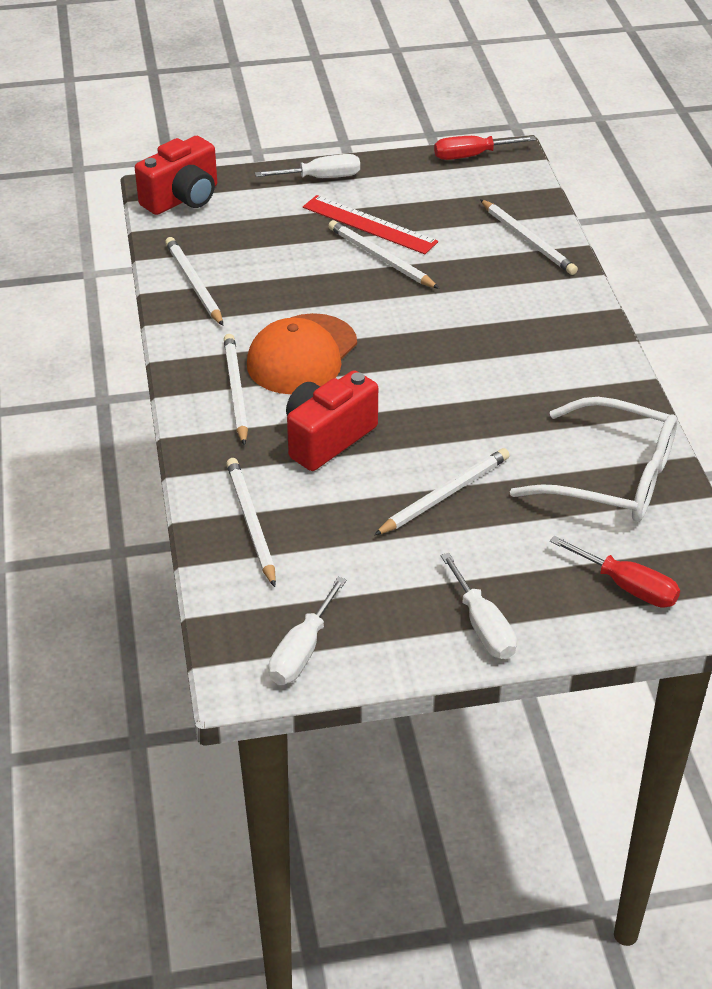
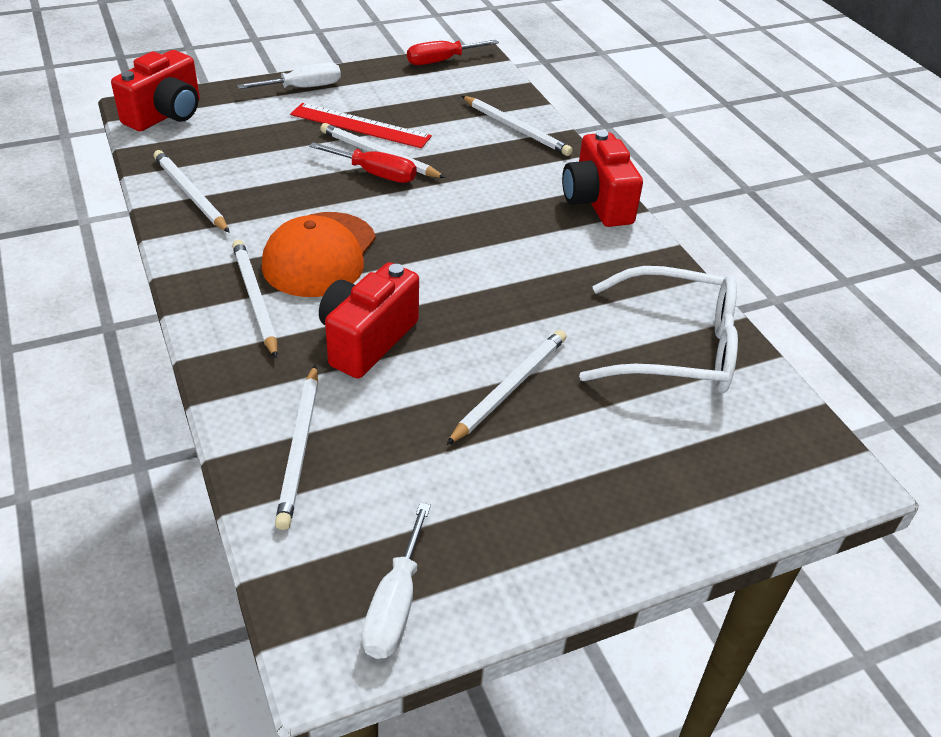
camera: 15 degrees left, 0 degrees up
(251, 523) = (300, 448): white pencil -> white pencil turned 150 degrees counterclockwise
(482, 626) = (597, 538): white screwdriver -> none
(586, 327) = (597, 202): none -> red camera
(627, 587) = (736, 467): red screwdriver -> red screwdriver (375, 174)

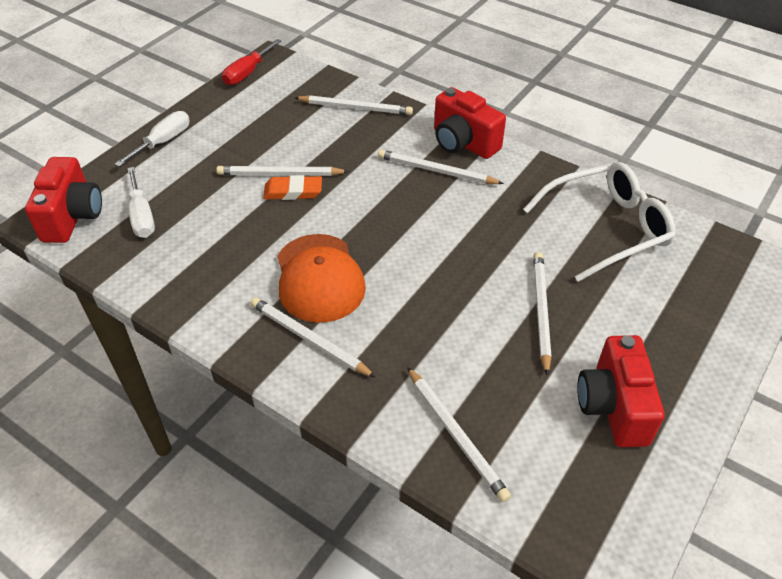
camera: 30 degrees left, 5 degrees up
(190, 194) = (168, 277): white pencil -> white pencil (436, 171)
(360, 126) = (241, 156): red ruler -> none
(367, 340) = (418, 327): red camera -> red camera (613, 406)
(375, 174) = (293, 191): red screwdriver -> orange eraser
(395, 605) = (621, 506): white screwdriver -> white screwdriver (142, 216)

